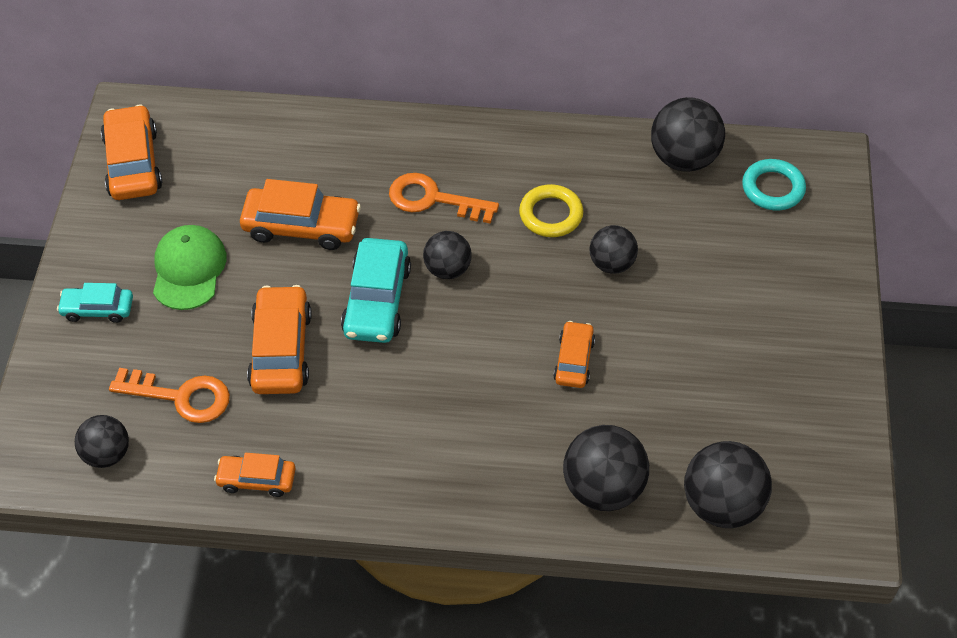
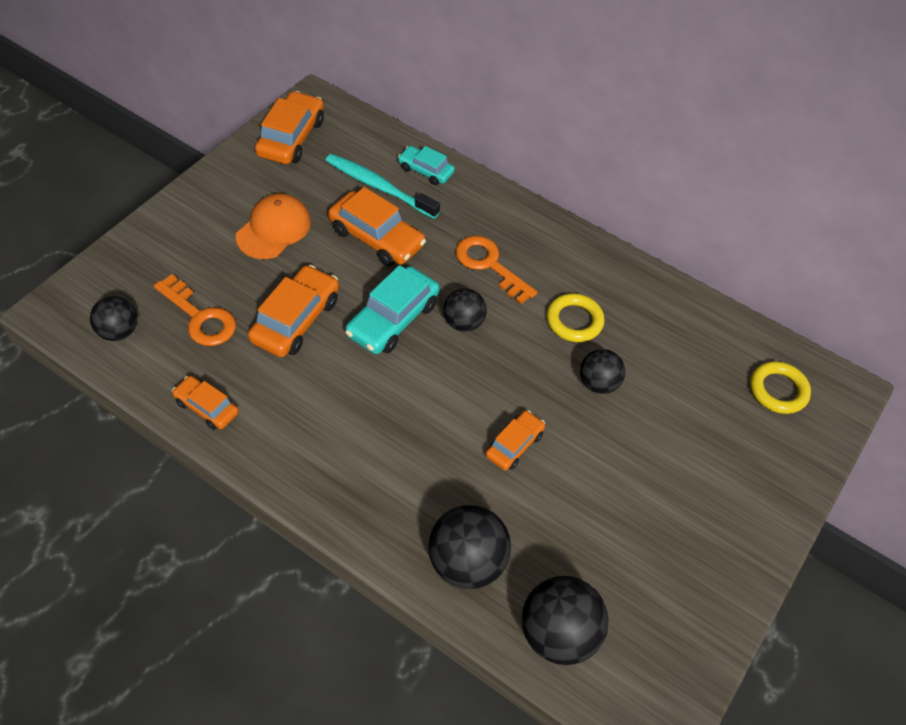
camera: 25 degrees right, 0 degrees up
(97, 309) = (191, 226): turquoise car -> turquoise car (425, 170)
(188, 269) = (273, 229): green cap -> orange cap
(265, 172) = (379, 187): none -> turquoise toothbrush
(683, 158) = (715, 329): black ball -> none
(773, 188) = (778, 390): turquoise ring -> yellow ring

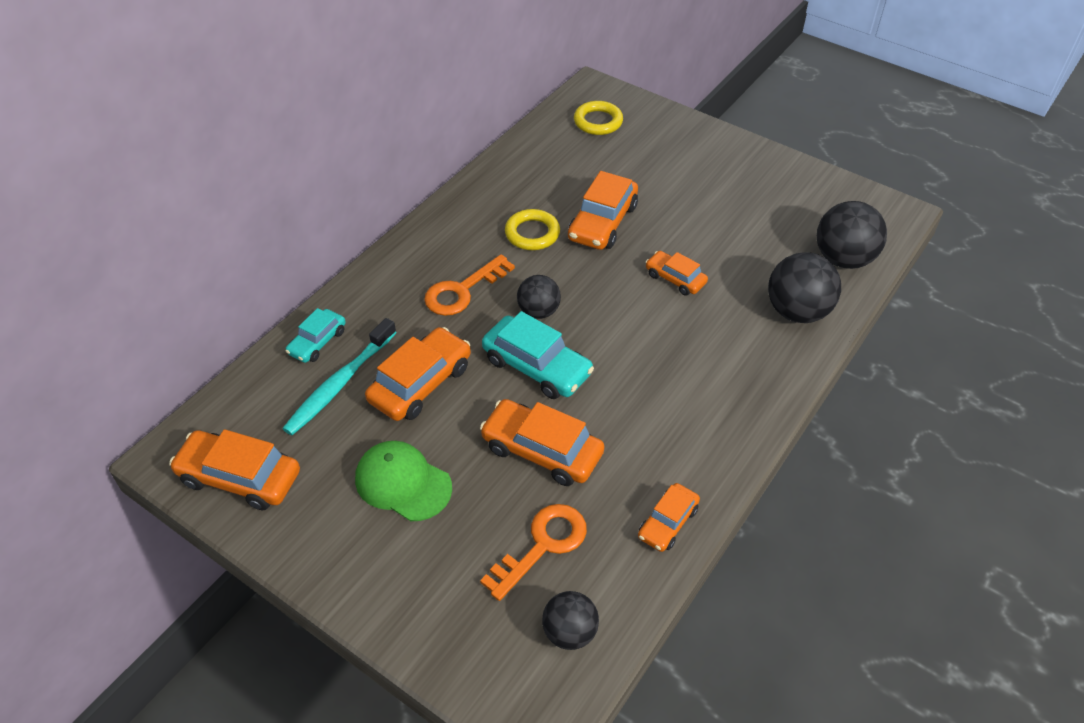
camera: 85 degrees left, 5 degrees down
(273, 229) = (403, 483): orange cap -> green cap
(598, 383) = (602, 222): black ball -> orange car

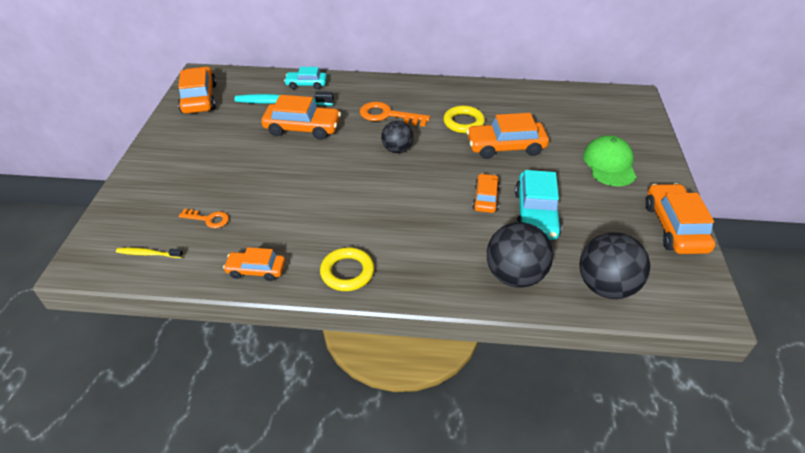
camera: 60 degrees right, 5 degrees down
(403, 483) = (226, 150): green cap -> green cap (609, 164)
(537, 366) = (349, 166): turquoise car -> turquoise car (535, 214)
(542, 450) = (282, 192): orange car -> orange car (674, 227)
(542, 545) = (208, 219): orange key -> orange key, size x0.59
(569, 632) = (148, 254): black ball -> yellow toothbrush
(598, 122) = (603, 110): yellow ring -> yellow ring (347, 272)

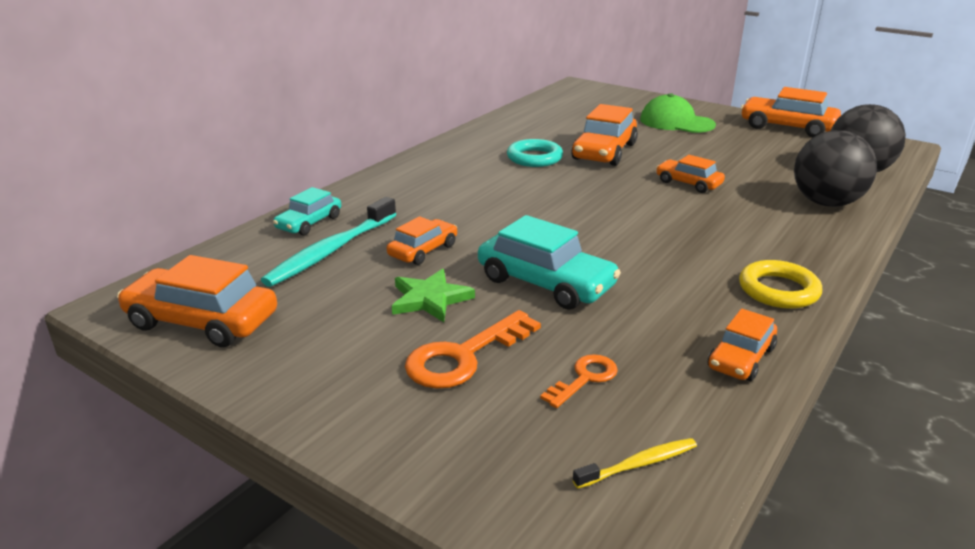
camera: 60 degrees left, 15 degrees down
(148, 254) = (638, 464): yellow toothbrush -> yellow toothbrush turned 150 degrees counterclockwise
(254, 148) = (430, 299): none -> green star
(302, 128) = (423, 250): orange car -> orange car, size x0.60
(388, 115) = (466, 190): orange key -> orange key (464, 356)
(397, 149) = (549, 203): black ball -> none
(463, 122) = (534, 158): yellow ring -> turquoise ring
(535, 214) = (732, 169): turquoise car -> turquoise car (545, 283)

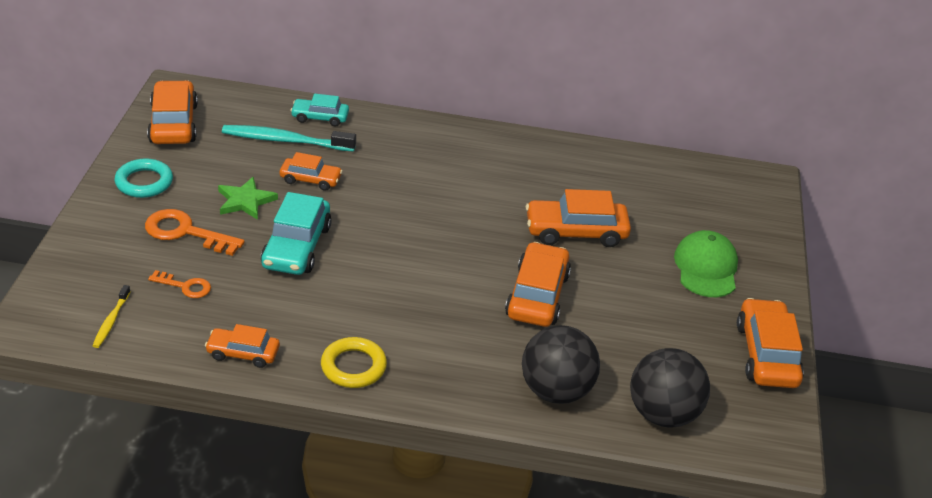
camera: 60 degrees right, 10 degrees up
(534, 158) = (526, 193): turquoise ring -> turquoise ring (144, 182)
(638, 464) = (111, 321): yellow toothbrush -> yellow toothbrush turned 60 degrees clockwise
(688, 183) = (537, 295): orange car -> orange car, size x1.67

